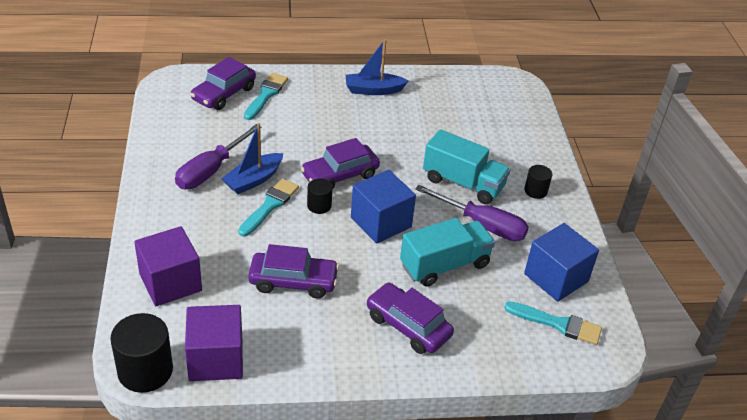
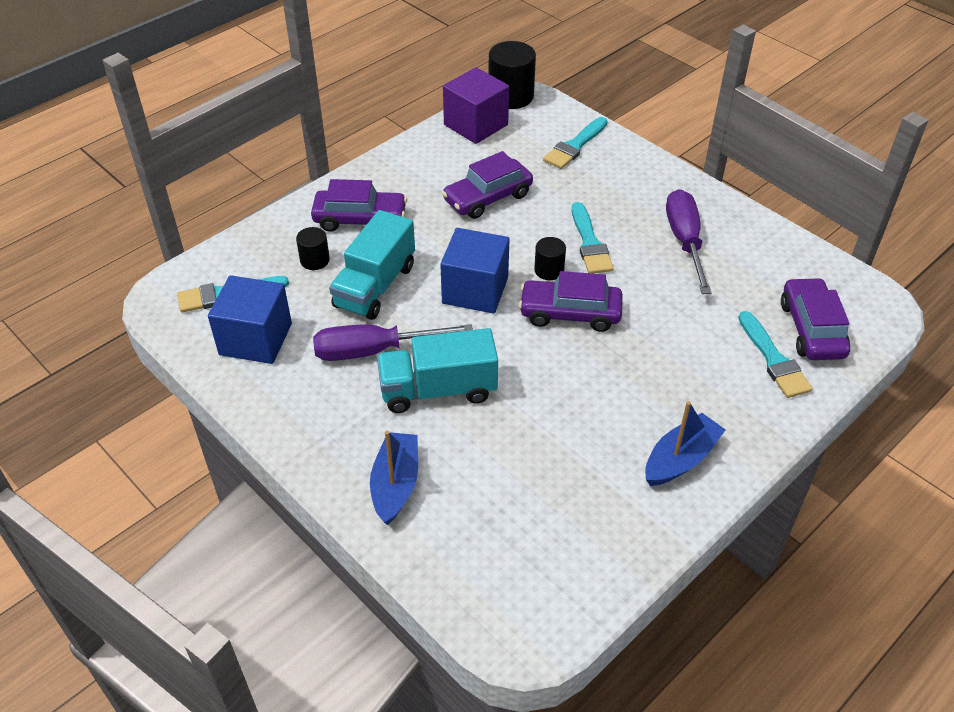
camera: 145 degrees right, 5 degrees up
(170, 282) = (575, 146): purple cube -> turquoise brush
(253, 180) = (637, 256): blue boat -> blue boat (395, 484)
(340, 175) = (570, 313): purple car -> purple car turned 105 degrees counterclockwise
(535, 191) = (348, 435): black cylinder -> black cylinder (315, 260)

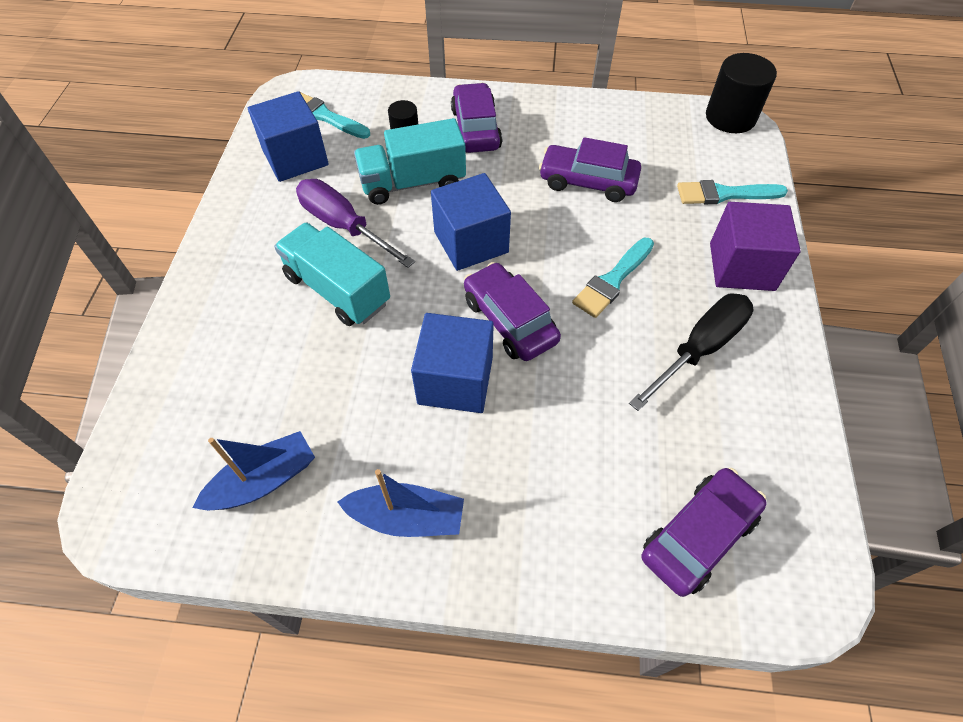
camera: 50 degrees right, 10 degrees up
(360, 219) = (475, 129): purple car -> purple car turned 150 degrees counterclockwise
(395, 484) = (216, 327): blue boat -> blue boat (263, 481)
(476, 125) = (666, 120): purple cube -> purple cube (741, 266)
(549, 270) = (546, 274): black cylinder -> none
(593, 371) = (455, 380): none -> blue cube
(685, 241) = (699, 348): purple screwdriver -> black screwdriver
(773, 359) = (617, 524): turquoise brush -> none

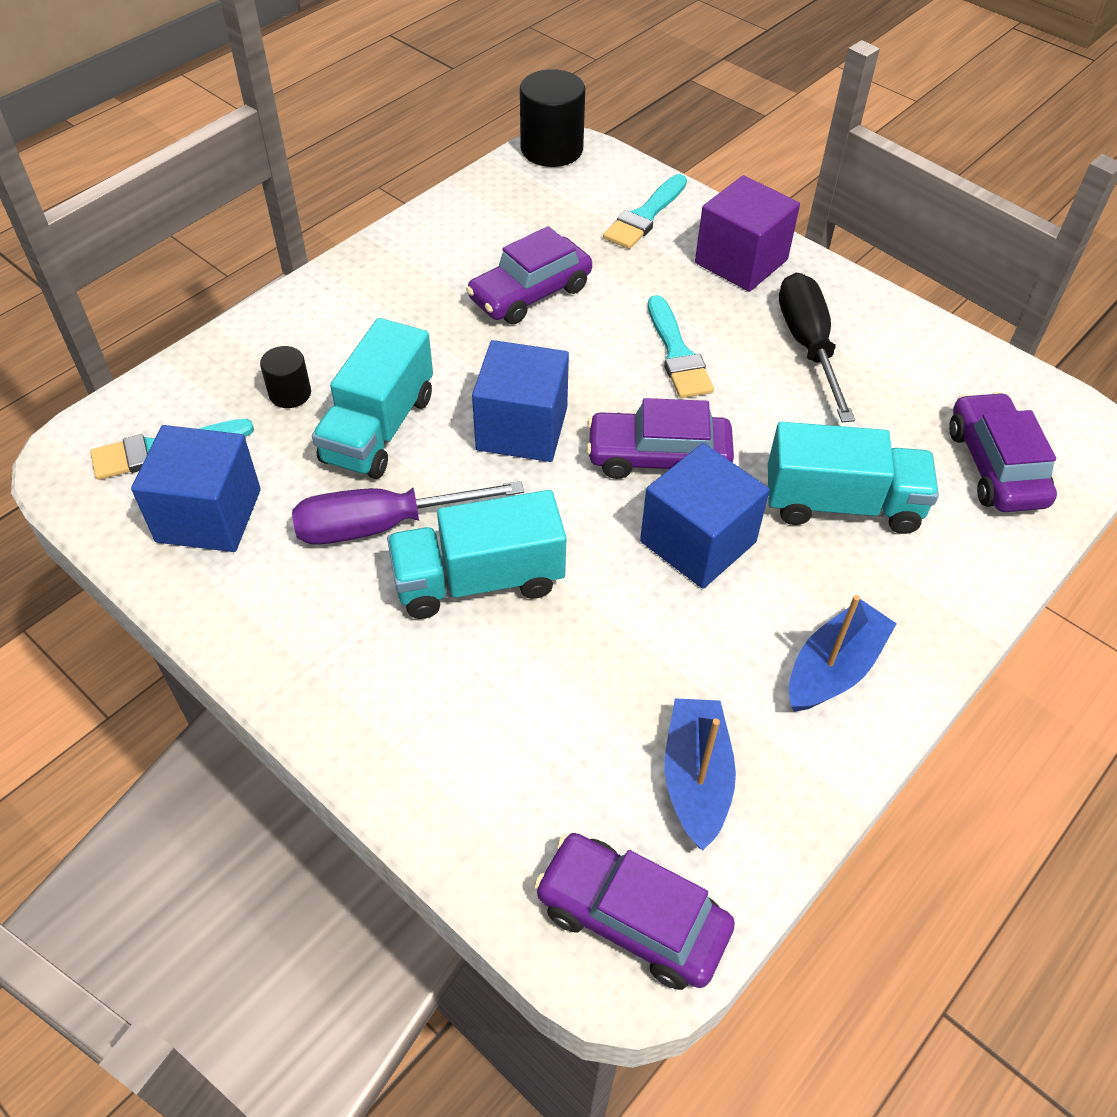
camera: 55 degrees left, 5 degrees down
(475, 129) = (352, 331): purple car -> purple car (631, 918)
(562, 447) = (841, 504): none -> turquoise truck

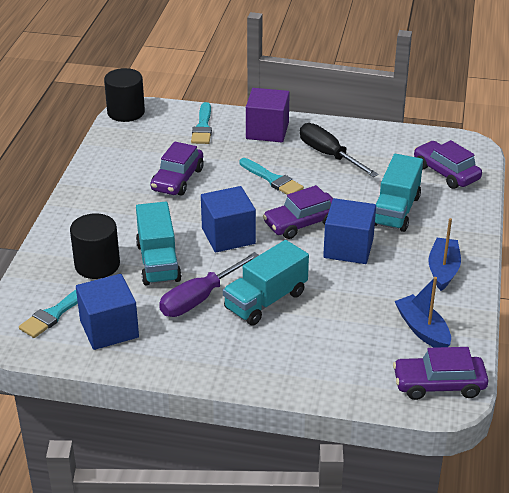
camera: 30 degrees left, 15 degrees down
(290, 393) = (97, 265): black cylinder -> black cylinder, size x1.83
(841, 504) = (396, 210): turquoise truck -> turquoise truck turned 135 degrees clockwise

